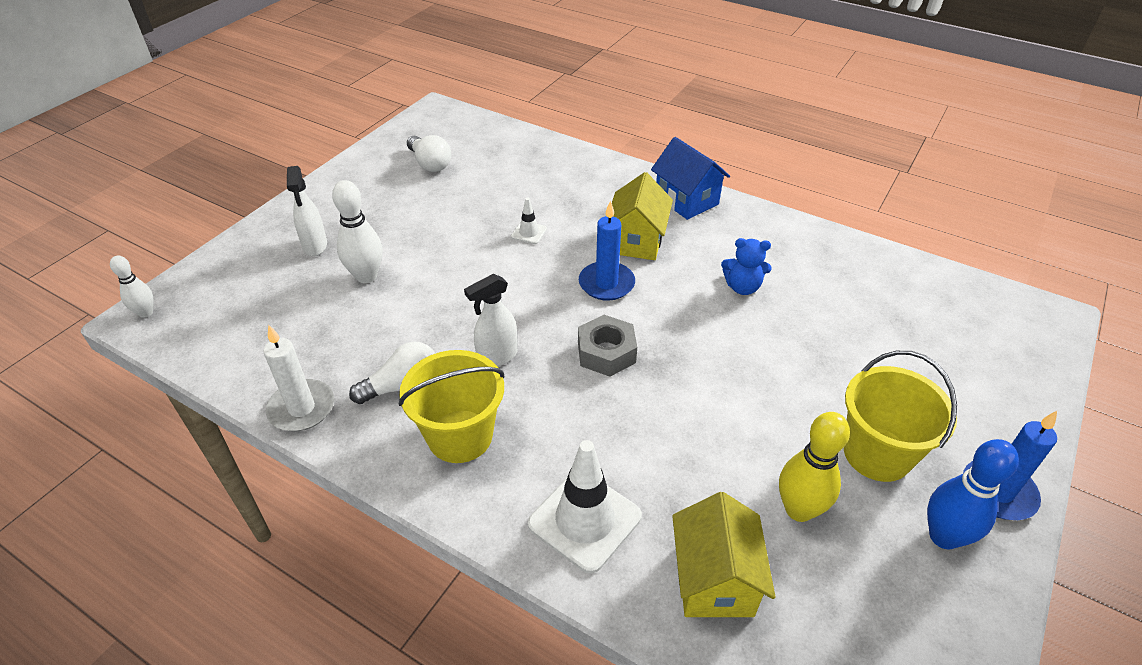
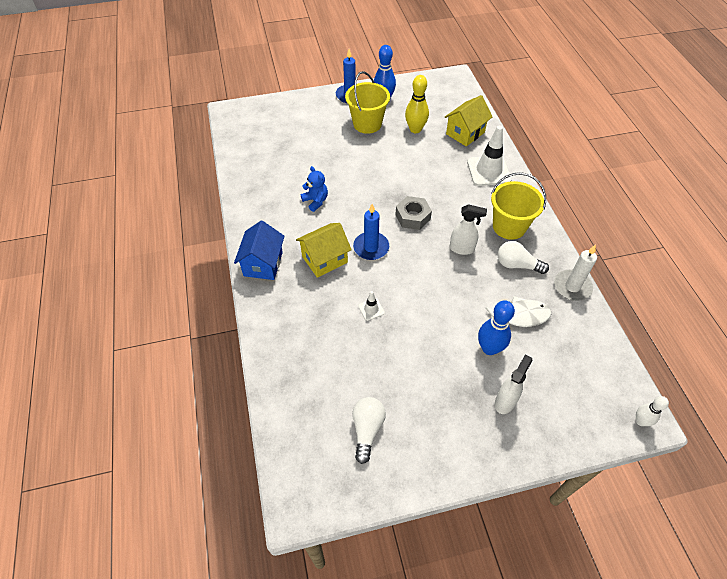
camera: 135 degrees left, 10 degrees up
(352, 328) = (521, 316): none -> white fish
(366, 276) = (489, 348): white bowling pin -> blue bowling pin

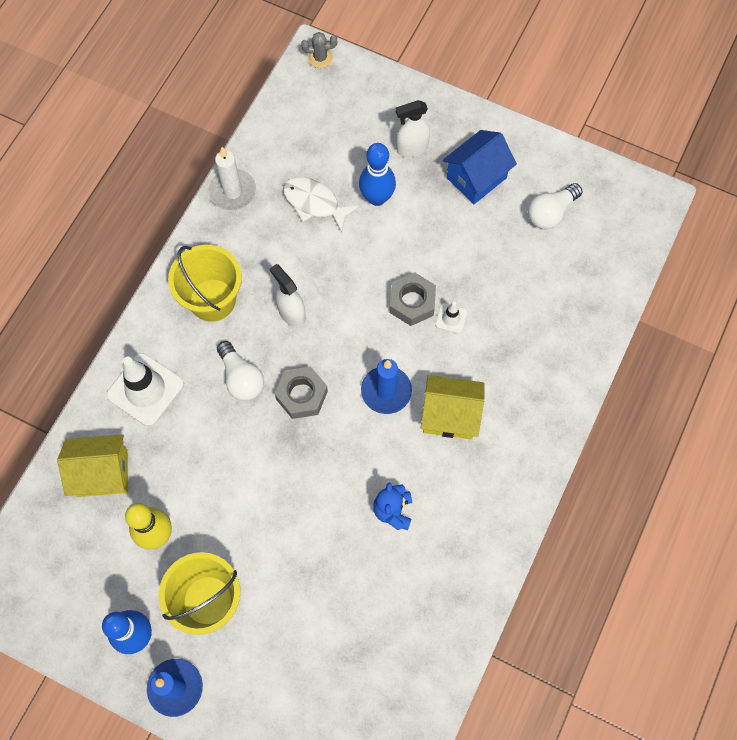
camera: 140 degrees left, 15 degrees up
(263, 264) = (523, 463): blue house -> blue house (476, 178)
(402, 301) = (412, 302): none -> grey nut
(517, 265) = (257, 252): white light bulb -> white light bulb (241, 378)
(640, 421) = (320, 58): white bowling pin -> grey cactus

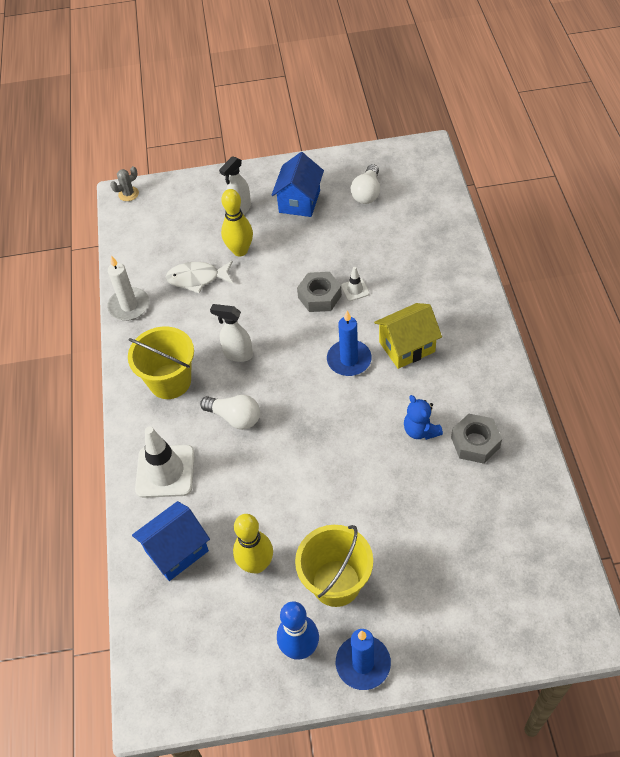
camera: 30 degrees left, 15 degrees down
(102, 473) = (176, 551): yellow house -> blue house
(301, 395) = (290, 400): grey nut -> grey nut (475, 442)
(377, 198) = (240, 250): blue bowling pin -> yellow bowling pin

